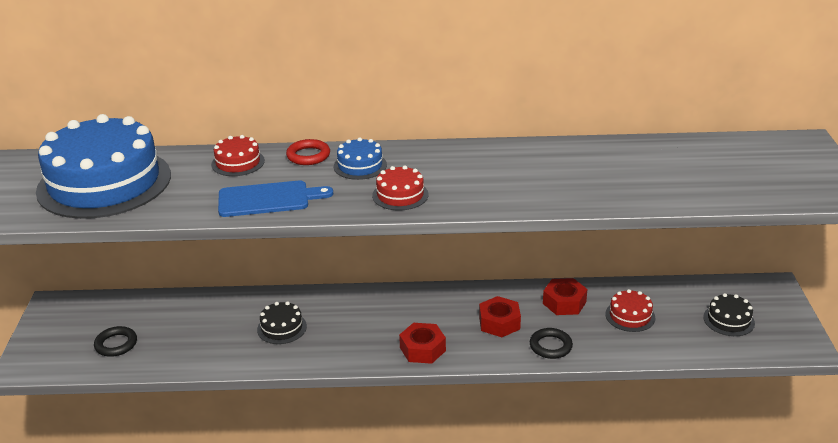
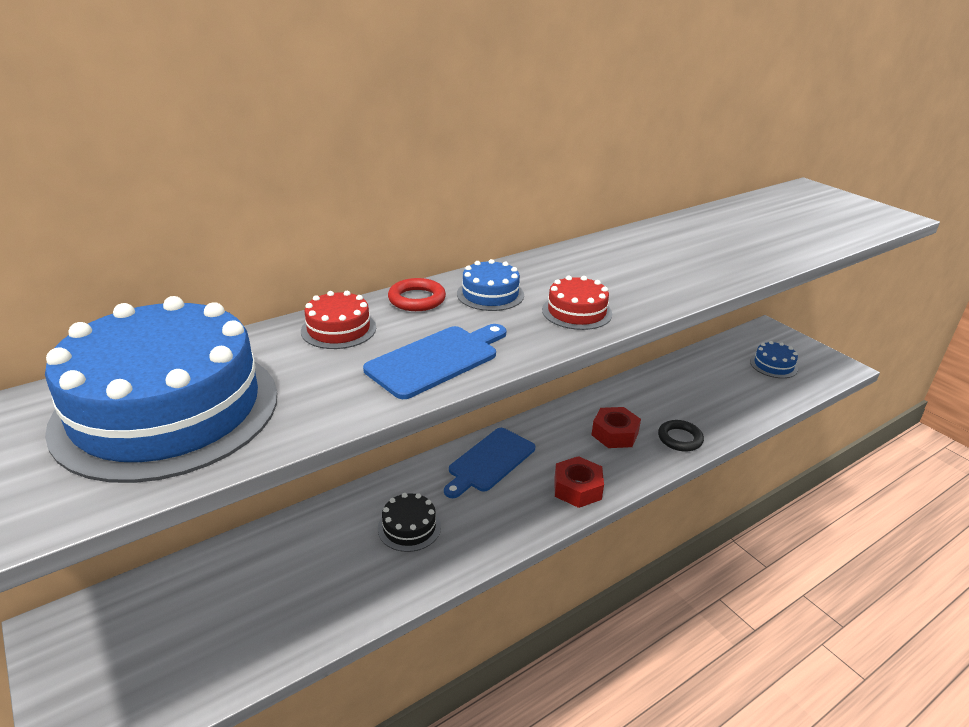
camera: 35 degrees left, 0 degrees up
(116, 344) = (207, 644): black ring -> none
(379, 307) = (489, 461): none -> blue cutting board
(564, 302) = (645, 395): red nut -> none
(630, 316) = (706, 388): red cake -> none
(728, 320) = (773, 365): black cake -> blue cake

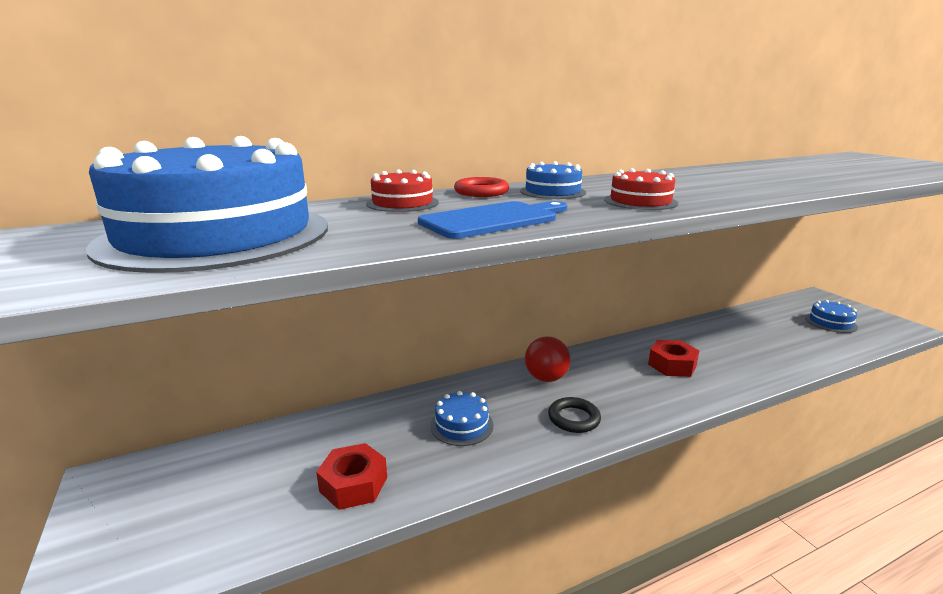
camera: 10 degrees right, 10 degrees down
(409, 527) = (461, 425): black cake -> blue cake
(489, 461) = (546, 378): blue cutting board -> red ball
(577, 488) = (635, 406): red nut -> red nut (353, 484)
(680, 439) = (740, 373): black ring -> black ring (574, 418)

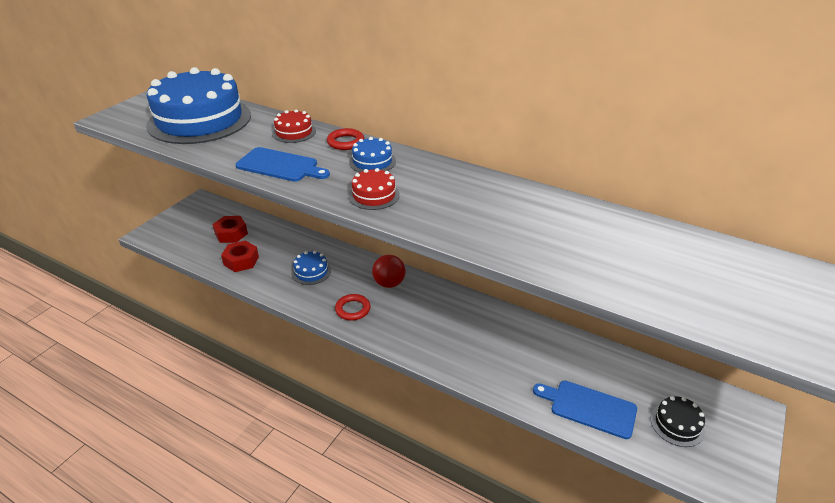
camera: 55 degrees right, 15 degrees up
(574, 418) = (352, 309): black ring -> red ring
(672, 365) = (466, 335): red nut -> red nut (231, 234)
(804, 346) = (589, 408): none -> blue cutting board
(830, 322) = (677, 424): blue cake -> black cake

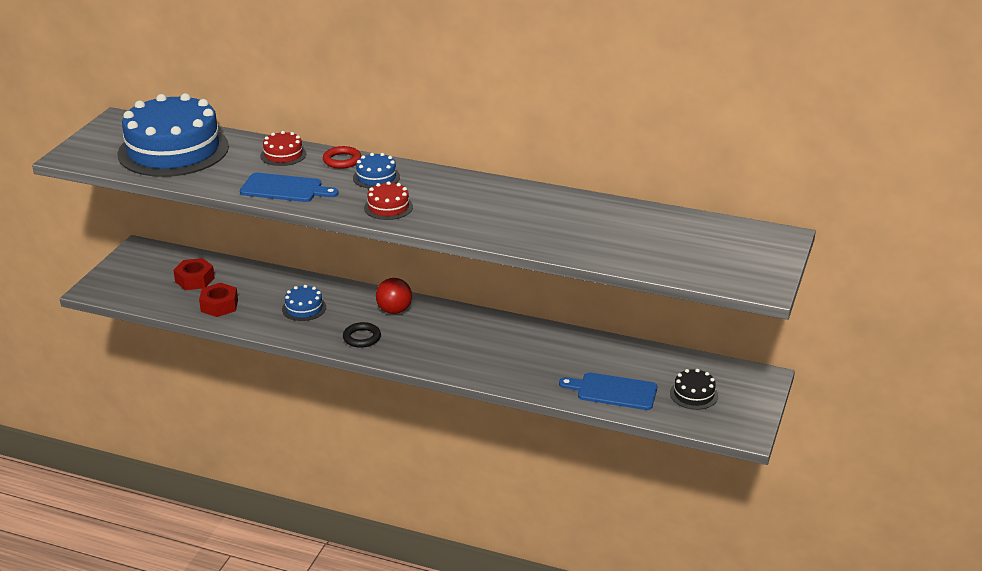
camera: 10 degrees left, 5 degrees down
(352, 309) = (362, 338): red ring -> black ring

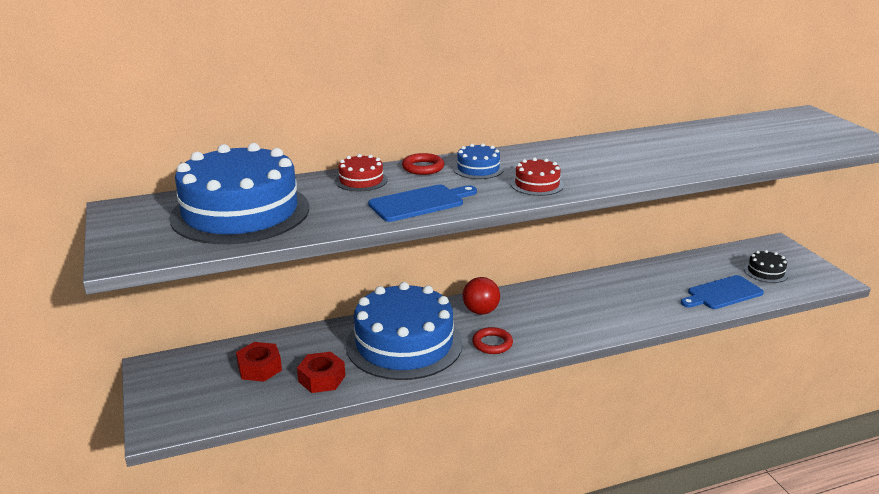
camera: 40 degrees left, 5 degrees down
(304, 308) = (404, 344): blue cake -> blue cake, size x2.40
(362, 338) = (492, 343): black ring -> red ring

